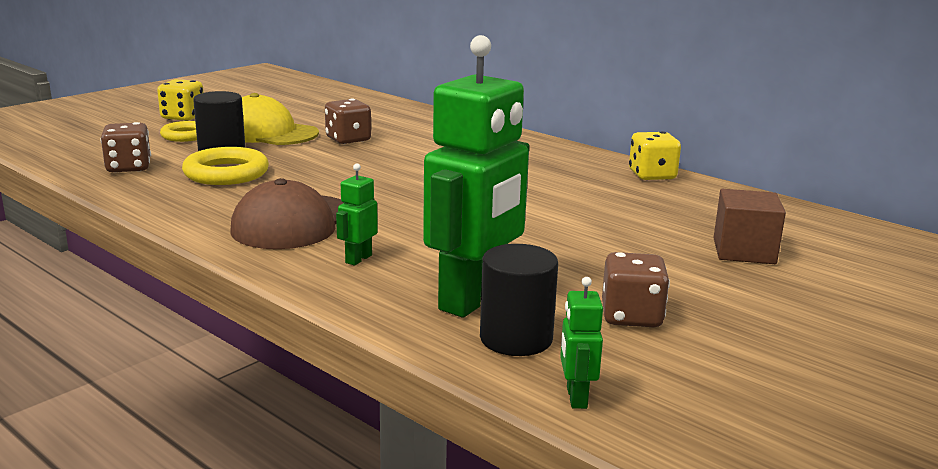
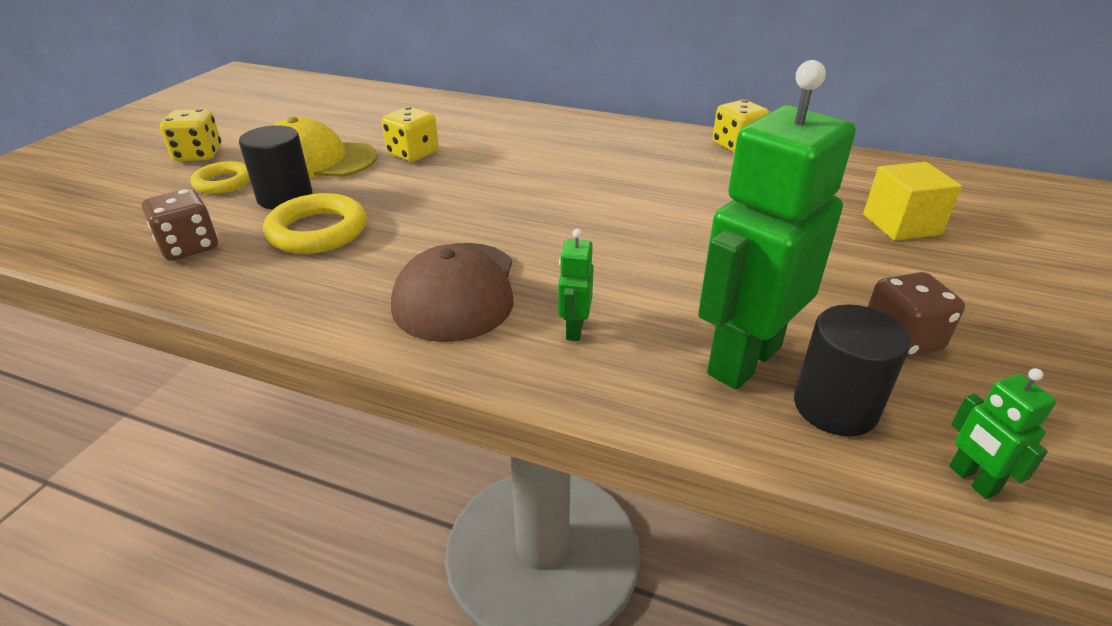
camera: 20 degrees left, 15 degrees up
(348, 139) = (413, 154): brown dice -> yellow dice
(474, 300) = (743, 360): green robot -> green robot turned 150 degrees counterclockwise
(744, 251) = (901, 224): brown cube -> yellow cube

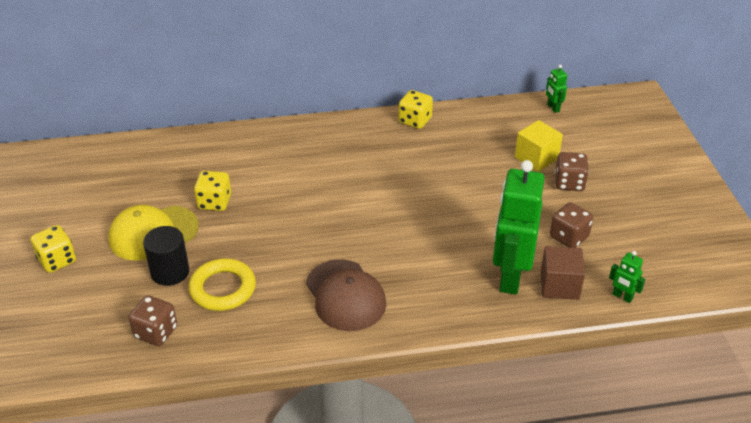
camera: 30 degrees left, 5 degrees up
(223, 182) = (110, 276): yellow ring -> none
(574, 330) = (424, 293): green robot -> green robot (553, 108)
(835, 407) = (559, 285): black cylinder -> brown cube
(945, 268) = (569, 183): none -> brown dice

